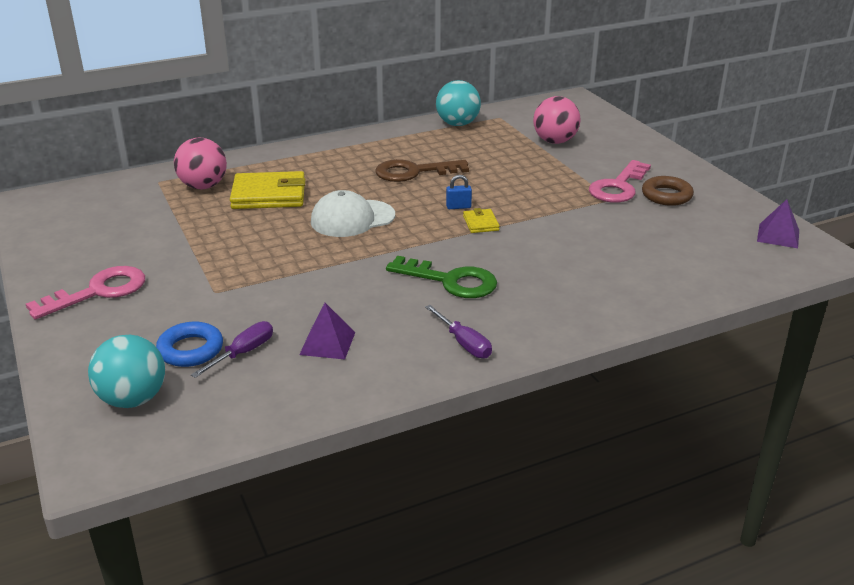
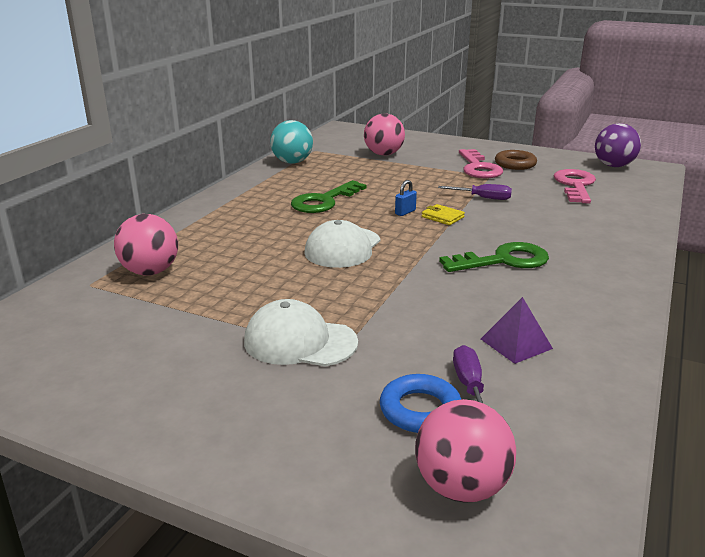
camera: 40 degrees left, 5 degrees down
(98, 292) = (217, 408): pink key -> pink key (575, 185)
(133, 399) = (461, 487): turquoise ball -> pink ball
(203, 274) = (300, 341): none -> white cap
(269, 195) = (233, 256): yellow wallet -> none
(414, 172) = (324, 201): brown key -> green key
(464, 343) = (600, 296): purple screwdriver -> purple screwdriver (483, 198)
(778, 235) = (613, 166): purple pyramid -> purple ball

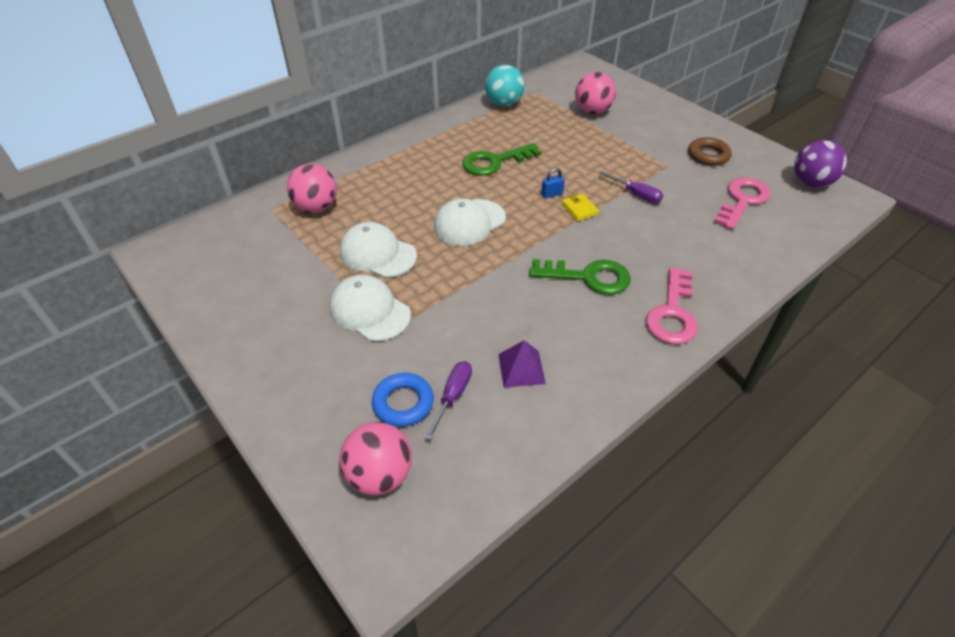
camera: 25 degrees right, 20 degrees up
(263, 293) = (377, 254): none -> white cap
(478, 168) = (667, 152): pink key -> pink key (672, 313)

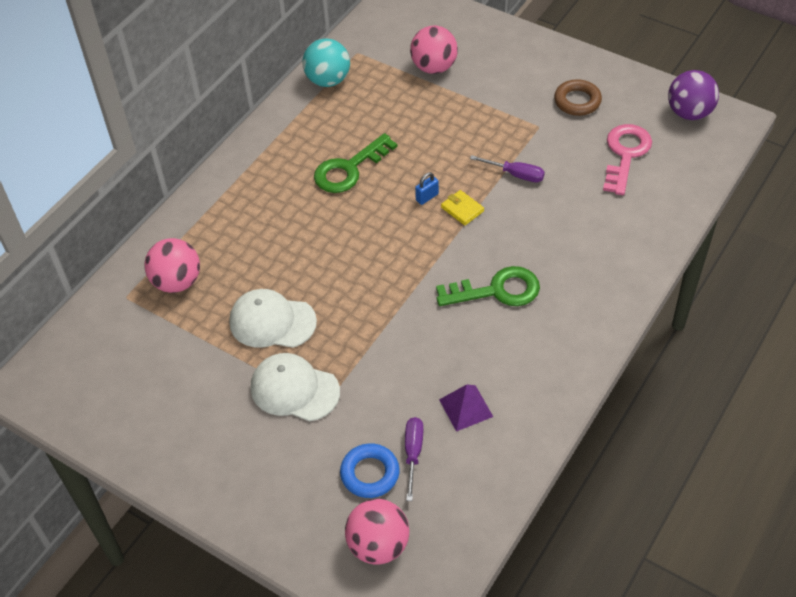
camera: 15 degrees left, 5 degrees up
(469, 222) = (353, 257): white cap -> none
(672, 313) = (588, 309): pink key -> none

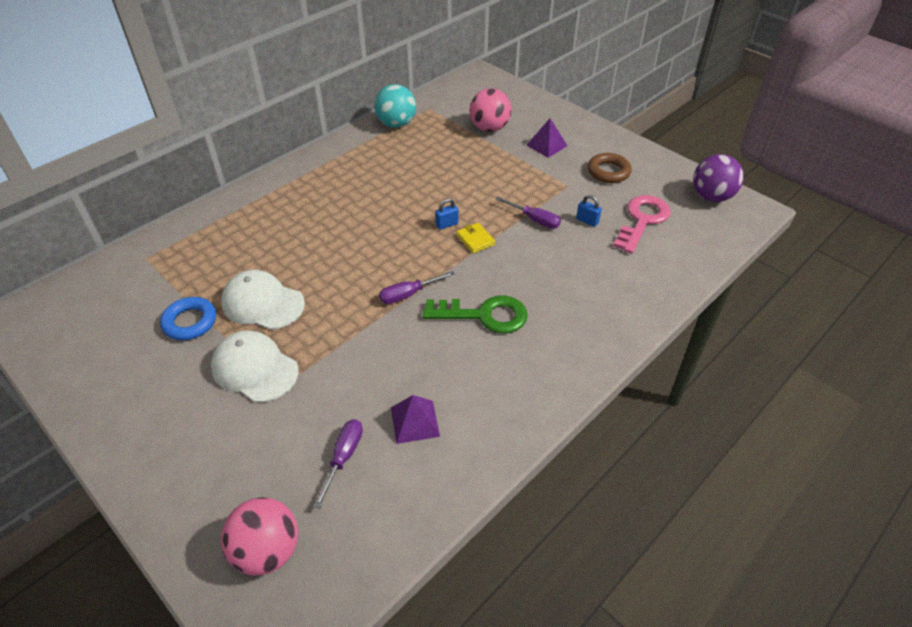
camera: 10 degrees right, 5 degrees down
(177, 282) = (196, 254): pink ball -> none
(349, 169) = (387, 191): green key -> none
(370, 473) = (291, 469): blue ring -> blue ring (190, 322)
(415, 283) = (408, 294): none -> purple screwdriver
(503, 79) = (546, 145): none -> purple pyramid
(569, 166) = (587, 221): none -> blue padlock

